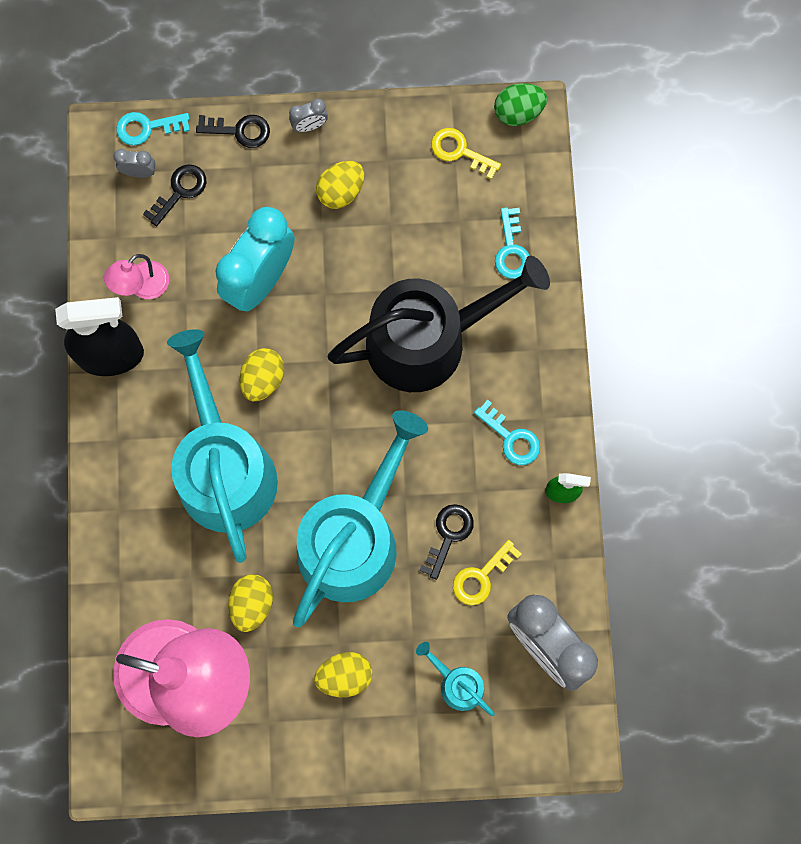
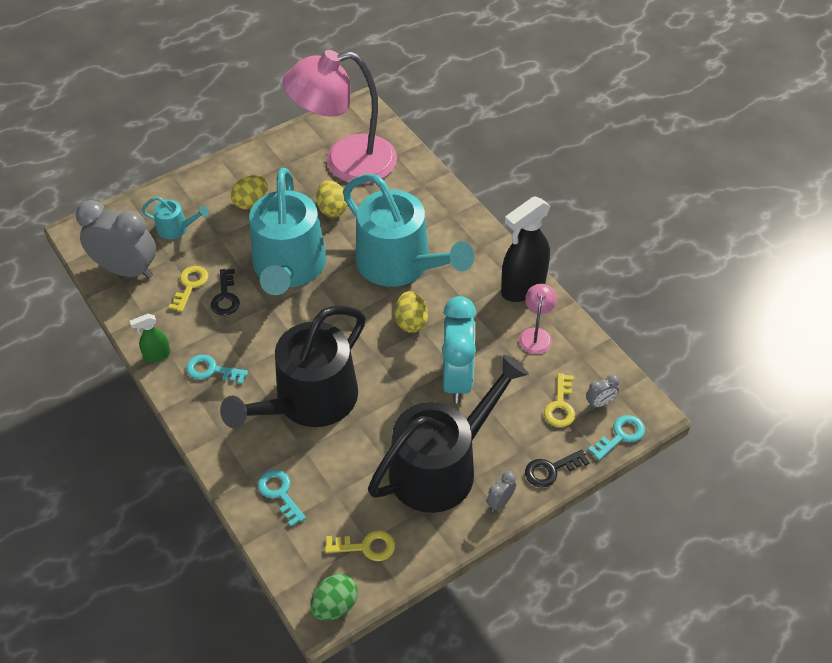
camera: 150 degrees right, 25 degrees down
(180, 191) = (560, 406): black key -> yellow key
(341, 192) = (441, 467): yellow egg -> black watering can

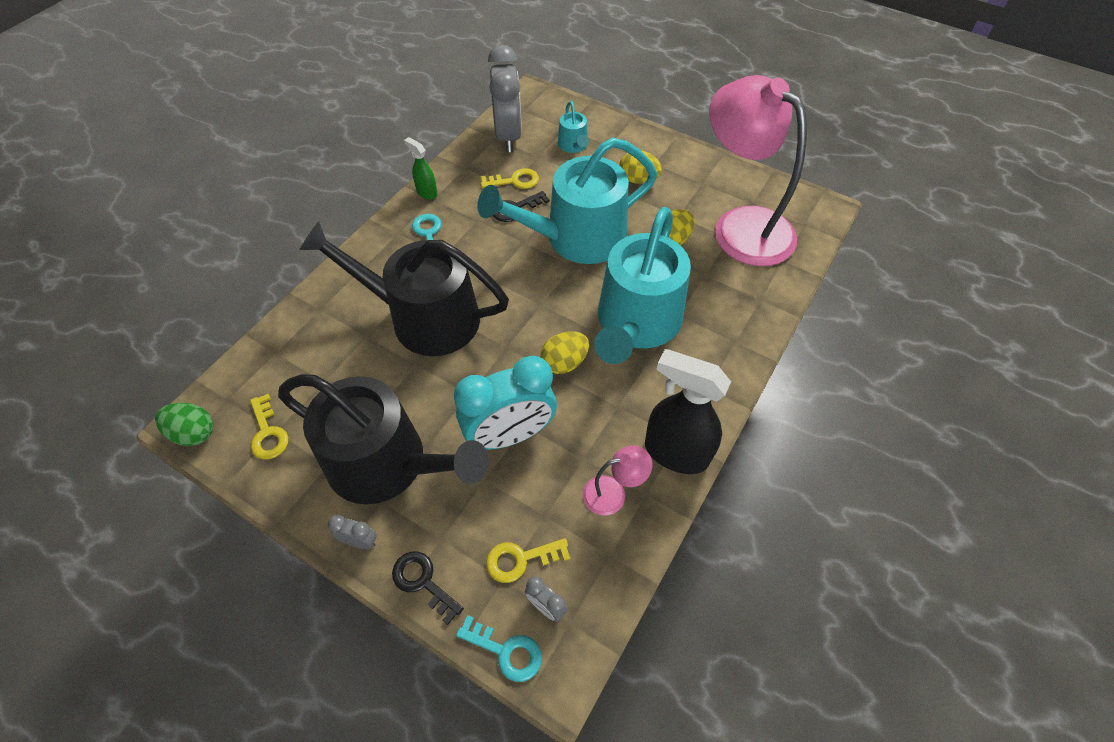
camera: 65 degrees right, 5 degrees up
(280, 493) = (309, 338): turquoise key -> none

